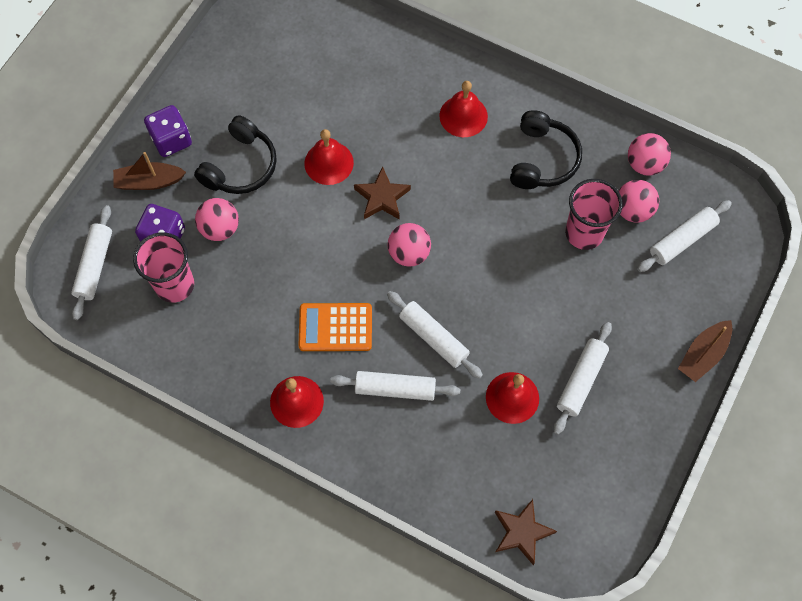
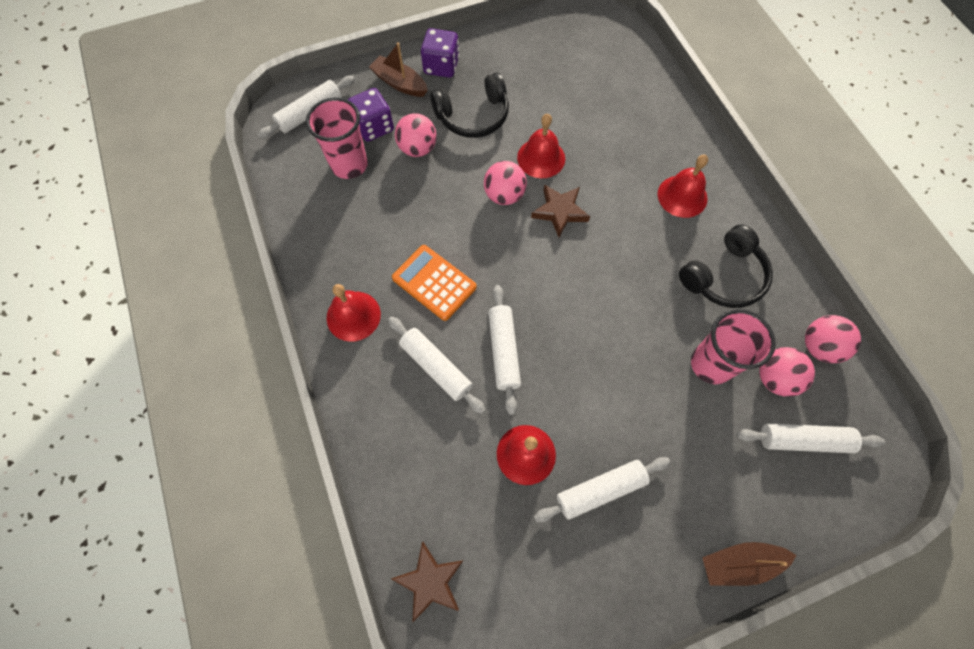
camera: 40 degrees right, 0 degrees up
(409, 253) = (543, 269): pink ball -> pink ball (504, 195)

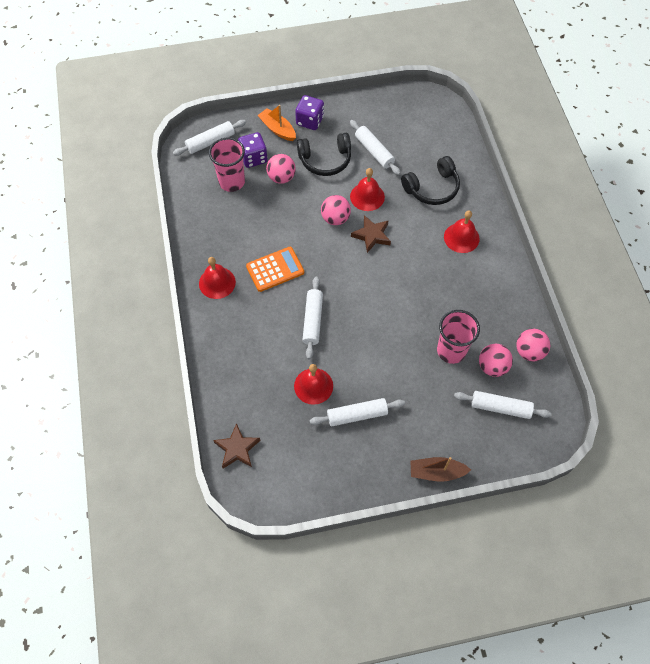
camera: 10 degrees right, 5 degrees down
(400, 83) = (277, 129): brown boat -> orange boat
(434, 282) = (275, 269): orange calculator -> orange calculator turned 105 degrees clockwise
(436, 367) = (265, 323): white rolling pin -> white rolling pin (374, 151)
(724, 276) = (476, 296): black headphones -> black headphones (432, 188)

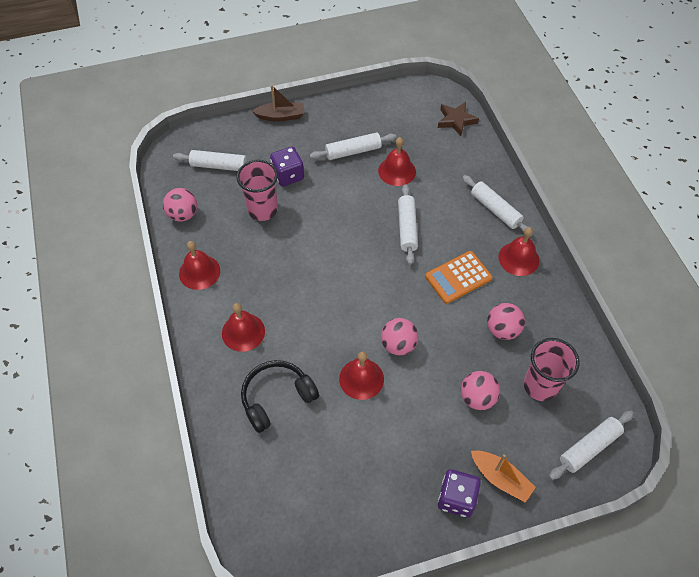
camera: 175 degrees right, 5 degrees down
(253, 158) = (522, 426): purple dice -> purple dice (288, 175)
(325, 160) = (423, 430): black headphones -> none
(372, 235) = (351, 326): brown star -> none
(374, 151) = (357, 450): white rolling pin -> white rolling pin (495, 210)
(492, 366) = (222, 199): pink ball -> pink ball (502, 330)
(505, 292) = (199, 272): none -> red bell

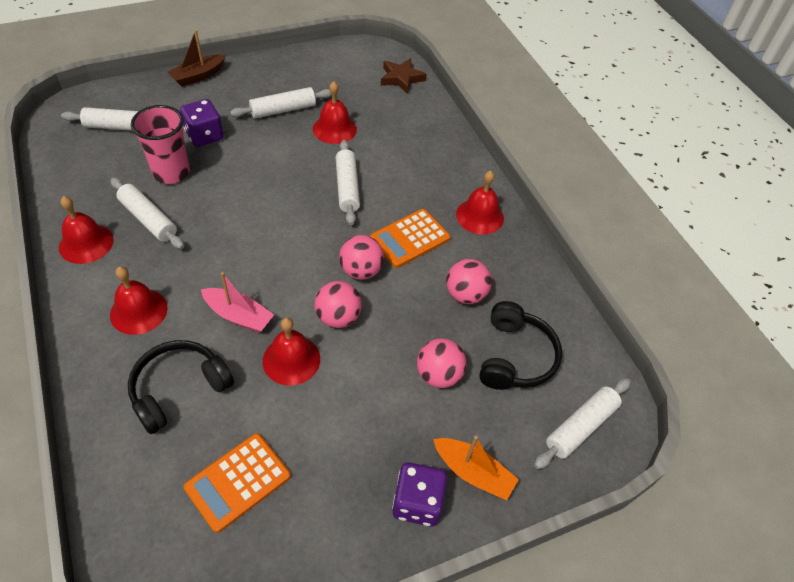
camera: 10 degrees left, 5 degrees down
(183, 214) = (70, 180): pink ball -> pink ball (361, 271)
(281, 116) = (198, 76): brown boat -> brown boat turned 150 degrees clockwise
(320, 340) = (238, 316): none -> pink boat
(322, 473) = (238, 482): none -> orange calculator
(495, 210) = (450, 166): white rolling pin -> white rolling pin (148, 219)
(540, 386) = (515, 356): pink cup -> black headphones

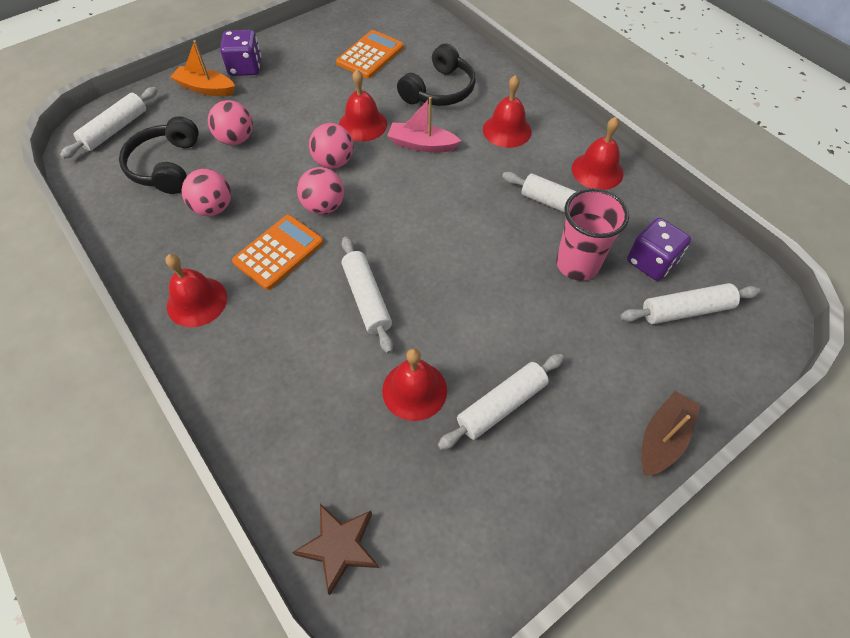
camera: 170 degrees right, 5 degrees up
(204, 135) = (577, 327): purple dice -> purple dice (651, 262)

